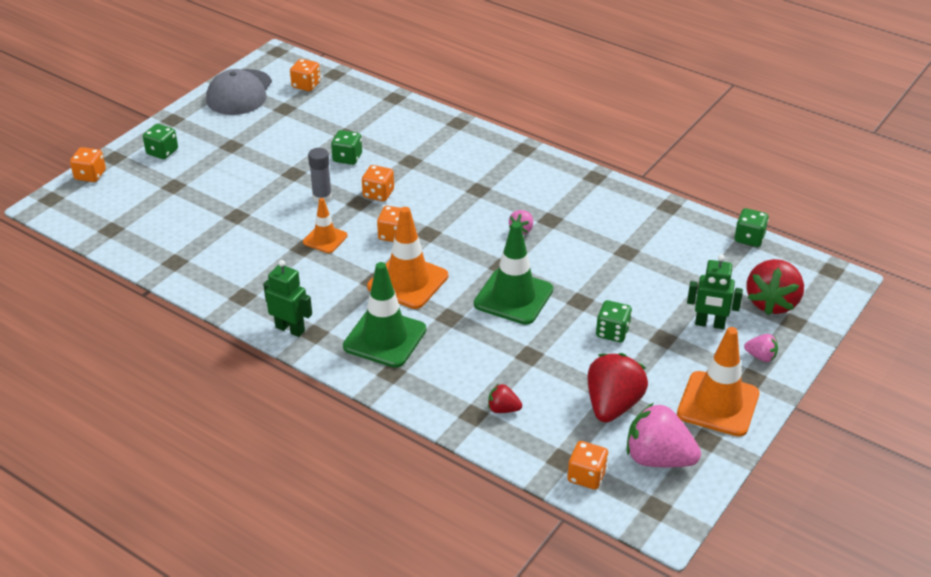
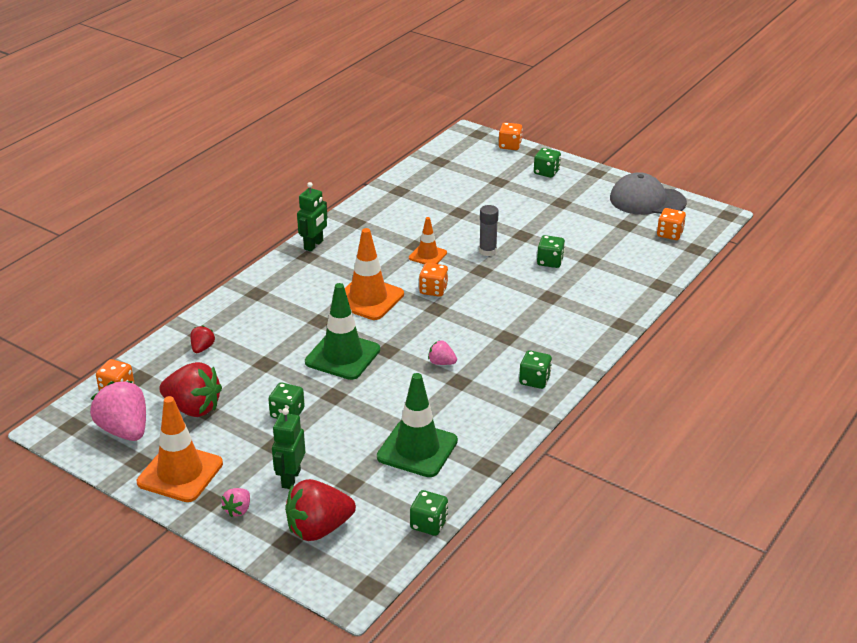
camera: 90 degrees right, 5 degrees down
(378, 194) = (495, 280): orange dice -> none
(385, 338) = (297, 289): green traffic cone -> green traffic cone (417, 449)
(545, 175) = (534, 380): none -> green dice
(658, 458) = (124, 430): pink strawberry -> pink strawberry turned 60 degrees counterclockwise
(772, 302) = (318, 529): red strawberry -> red strawberry turned 45 degrees counterclockwise

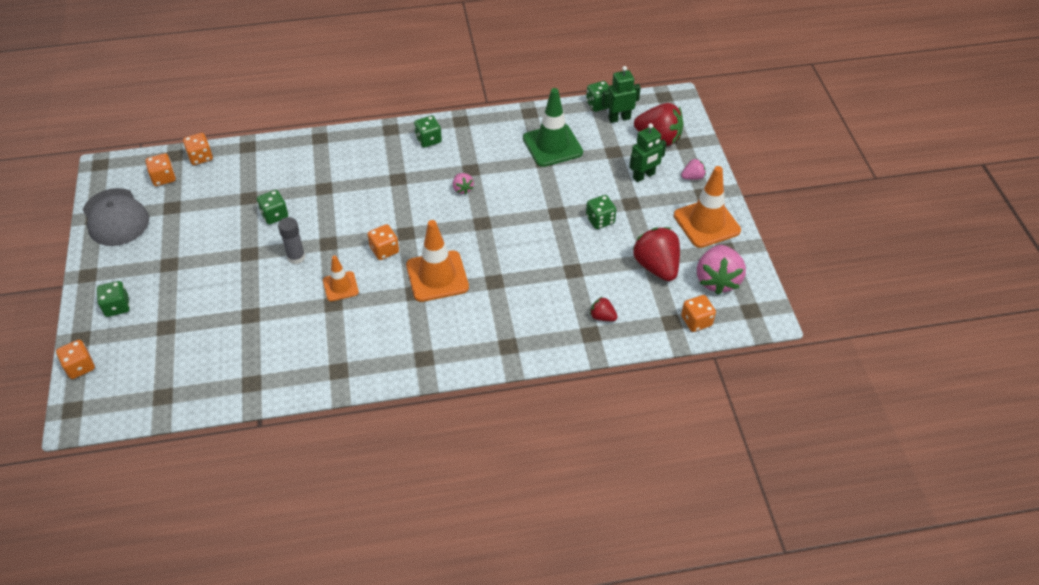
camera: 135 degrees left, 15 degrees up
(202, 348) = (602, 317): red strawberry -> red strawberry turned 60 degrees clockwise
(314, 245) = (404, 368): green robot -> green robot (619, 118)
(342, 356) = (516, 239): green traffic cone -> none
(675, 258) = (200, 157): none -> orange dice

